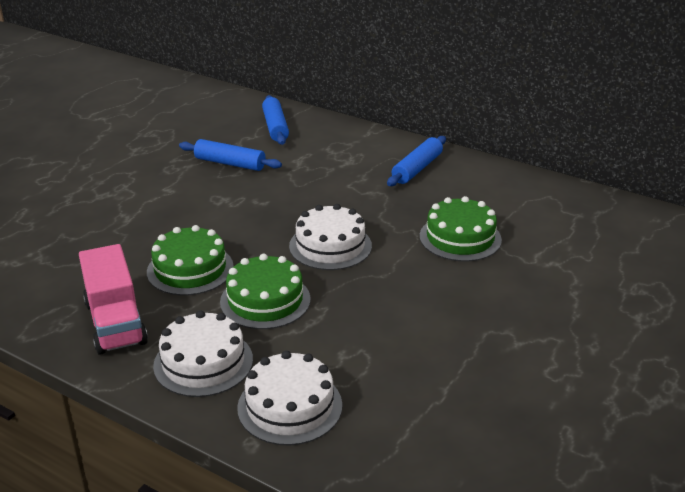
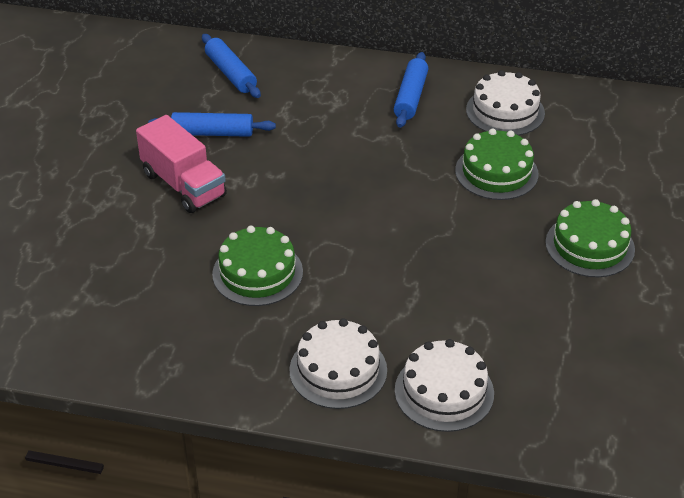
camera: 20 degrees left, 10 degrees up
(115, 323) = (224, 352): pink truck -> pink truck (183, 185)
(265, 300) = (354, 289): green cake -> green cake (589, 246)
(330, 246) = (379, 211): white cake -> white cake (505, 111)

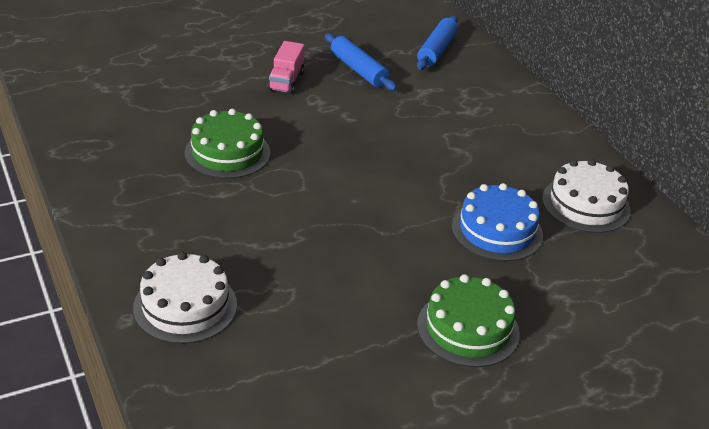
camera: 50 degrees right, 5 degrees down
(183, 185) = (286, 81): pink truck -> pink truck, size x0.63
(338, 370) = (158, 236): white cake -> none
(410, 97) = (530, 145): blue rolling pin -> none
(496, 172) = (497, 230): green cake -> blue cake

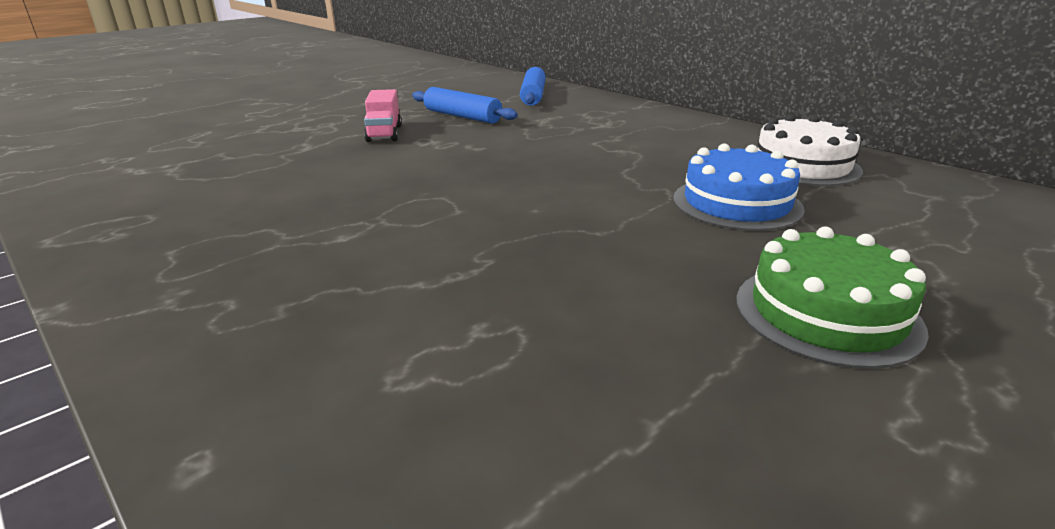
camera: 15 degrees left, 10 degrees down
(185, 306) = (326, 403): white cake -> none
(227, 152) = (334, 197): green cake -> none

